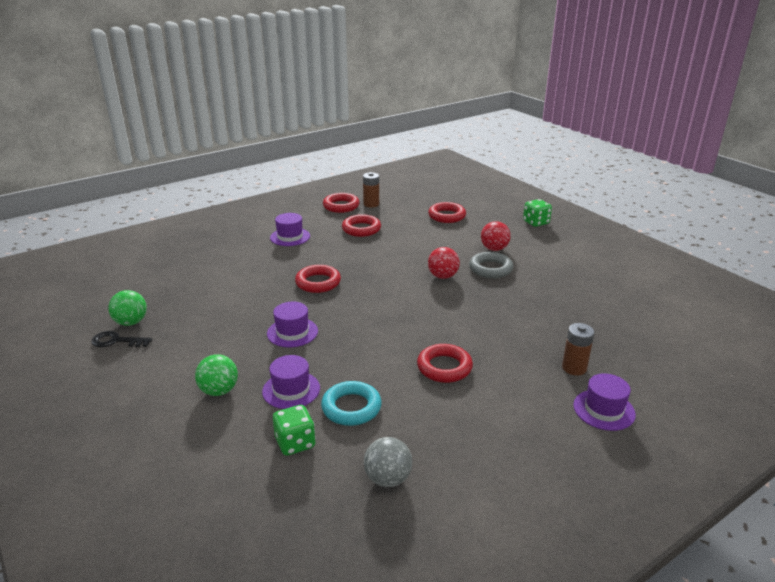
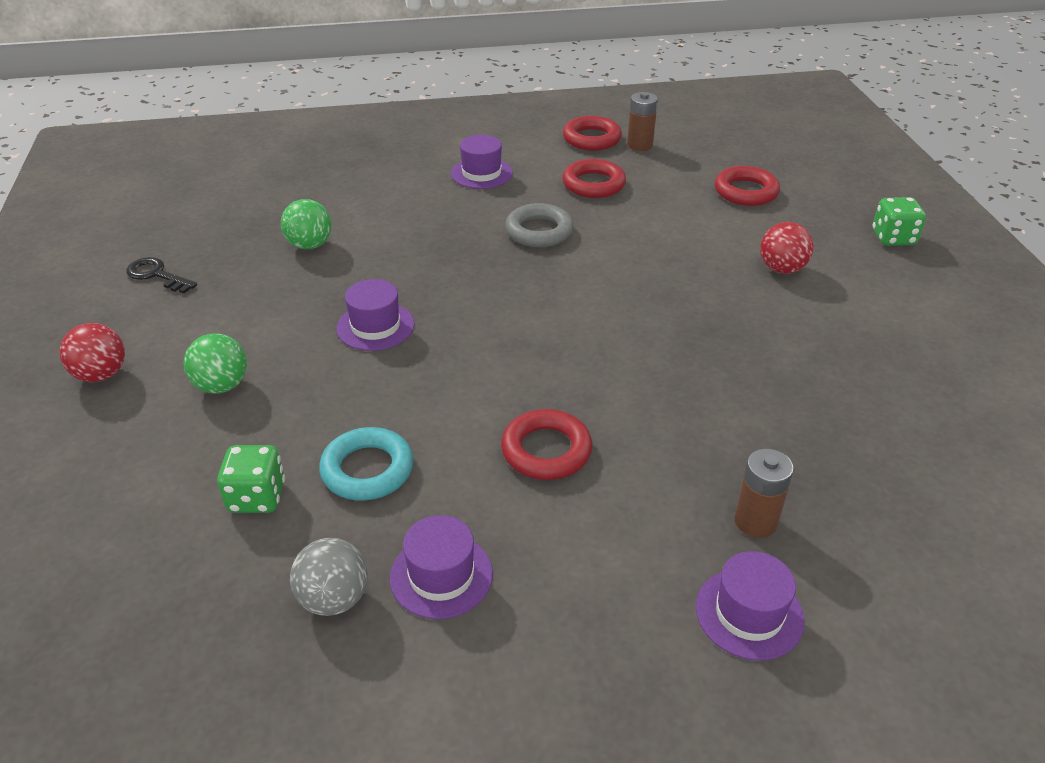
camera: 25 degrees right, 10 degrees up
(131, 322) = (191, 253): green ball -> green ball (310, 245)
(291, 390) = (310, 415): purple hat -> purple hat (441, 575)
(318, 282) = (467, 257): red ring -> none
(443, 276) = (660, 296): red ball -> red ball (101, 375)
(490, 269) = (748, 303): grey ring -> grey ring (539, 231)

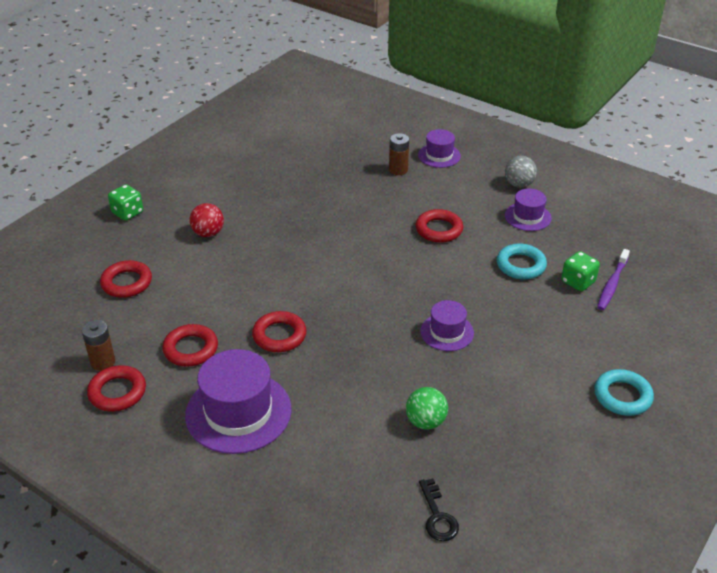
camera: 135 degrees left, 0 degrees up
(101, 375) = (622, 396): red ball -> turquoise ring
(156, 275) = (548, 463): black key -> black key (437, 516)
(197, 528) = (612, 284): none -> purple toothbrush
(222, 386) = (558, 347): green ball -> none
(334, 599) = (573, 231): grey ball -> grey ball (519, 184)
(481, 173) = (238, 412): purple hat -> purple hat, size x1.81
(539, 231) = (279, 335): grey ring -> red ring

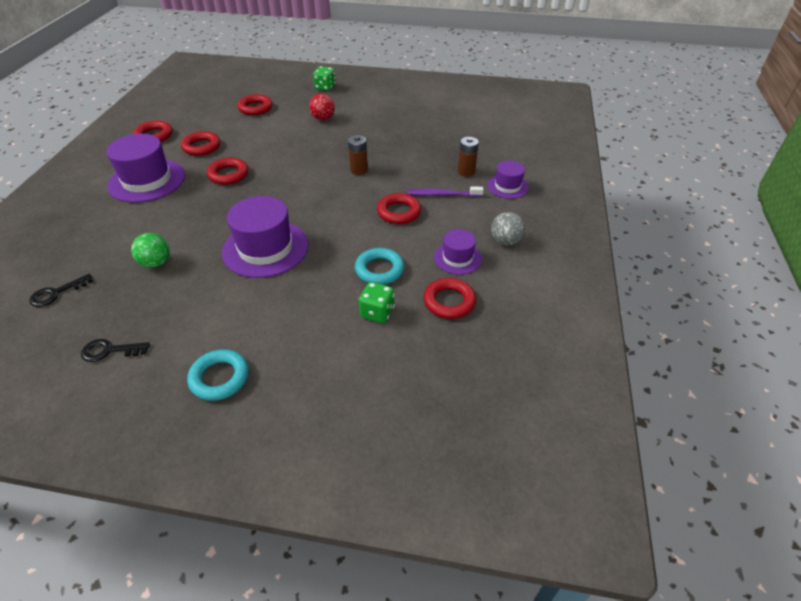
camera: 65 degrees right, 5 degrees up
(103, 362) = (179, 123): brown battery -> brown battery (359, 170)
(447, 332) = (265, 248): purple hat -> purple hat, size x1.81
(556, 473) = (109, 351): none -> black key
(582, 239) = (449, 301): none -> red ring
(612, 284) = (388, 338): purple toothbrush -> purple toothbrush (443, 195)

